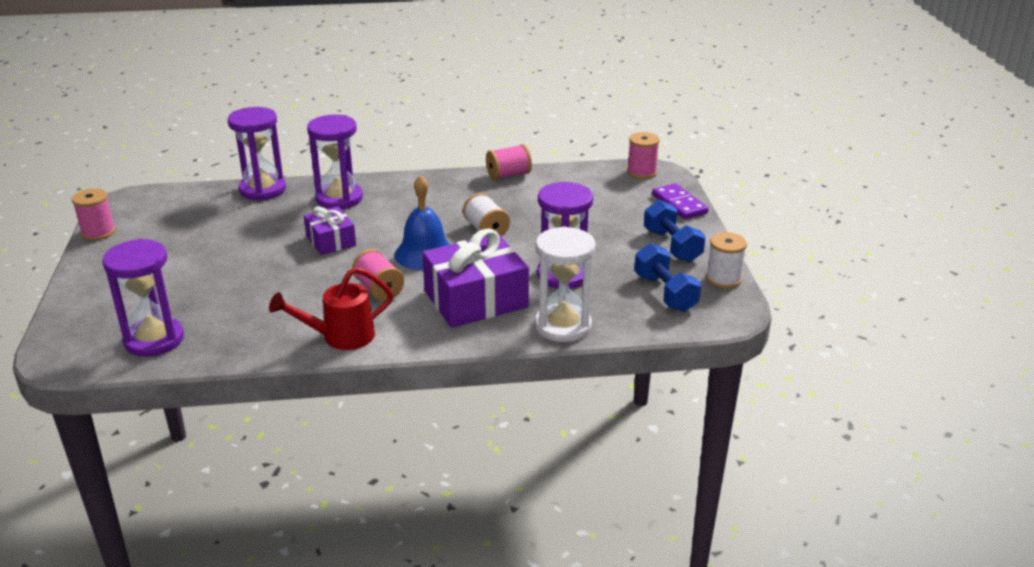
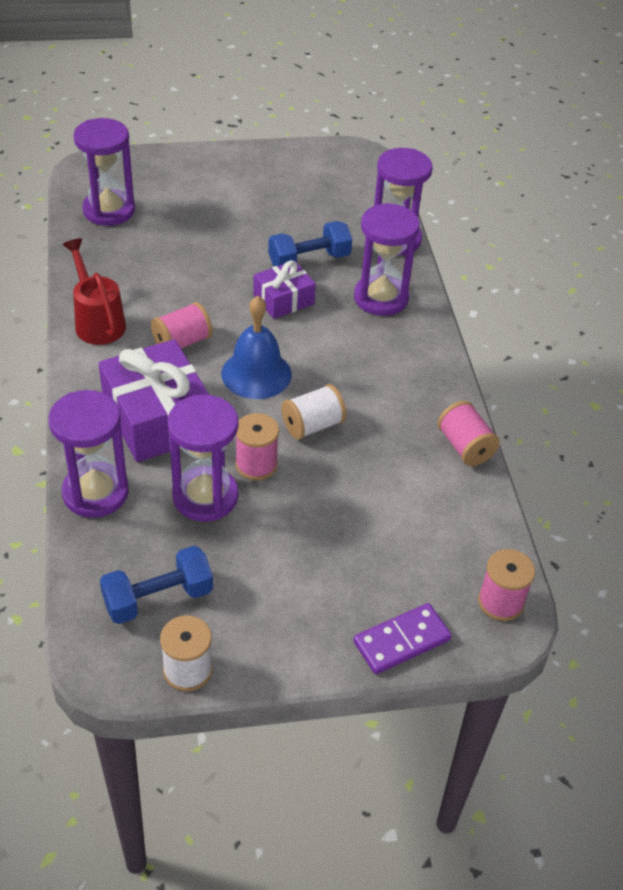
camera: 85 degrees right, 15 degrees up
(98, 232) = (295, 150): pink spool -> pink spool (256, 464)
(563, 326) = (95, 492): white hourglass -> purple hourglass
(672, 245) = (278, 619): blue dumbbell -> blue dumbbell (309, 260)

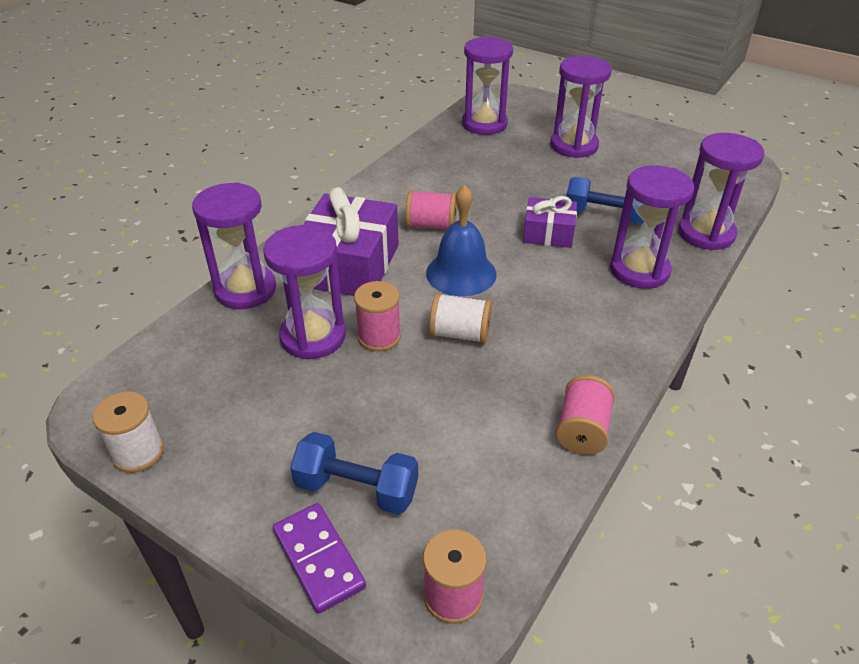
camera: 45 degrees right, 5 degrees down
(97, 322) = (389, 186): red watering can -> none
(158, 598) = (188, 386): blue dumbbell -> blue dumbbell (357, 489)
(214, 199) = (574, 146): none -> purple hourglass
(402, 641) = (318, 559): purple domino -> purple domino turned 45 degrees clockwise

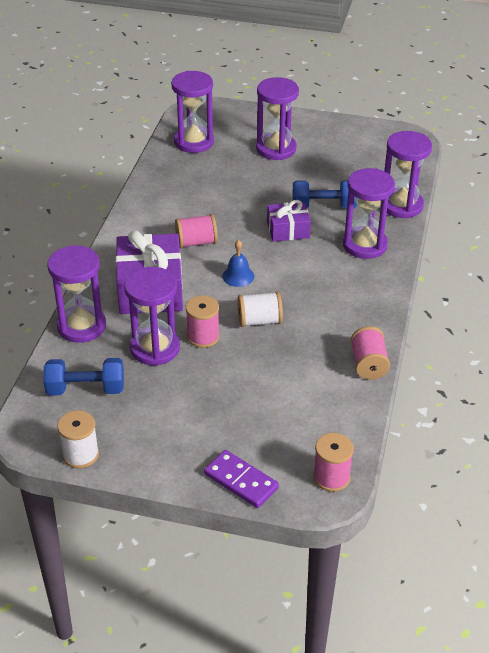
camera: 20 degrees left, 0 degrees up
(357, 489) = (242, 436): blue dumbbell -> blue dumbbell (85, 389)
(461, 273) = (238, 276): blue bell -> blue bell, size x0.58

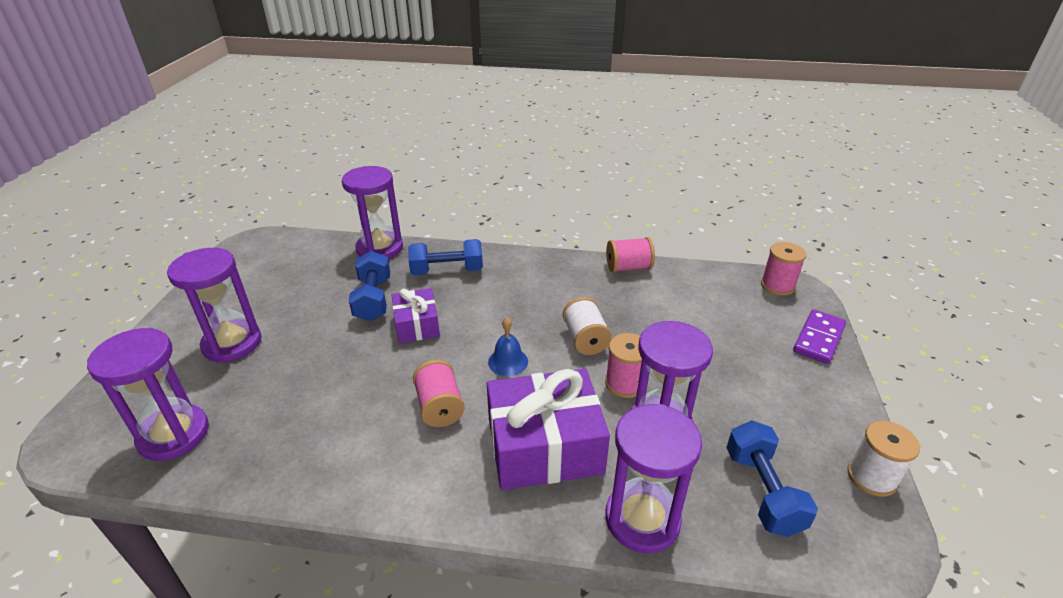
camera: 95 degrees left, 5 degrees down
(364, 245) = (447, 271): purple hourglass -> blue dumbbell

